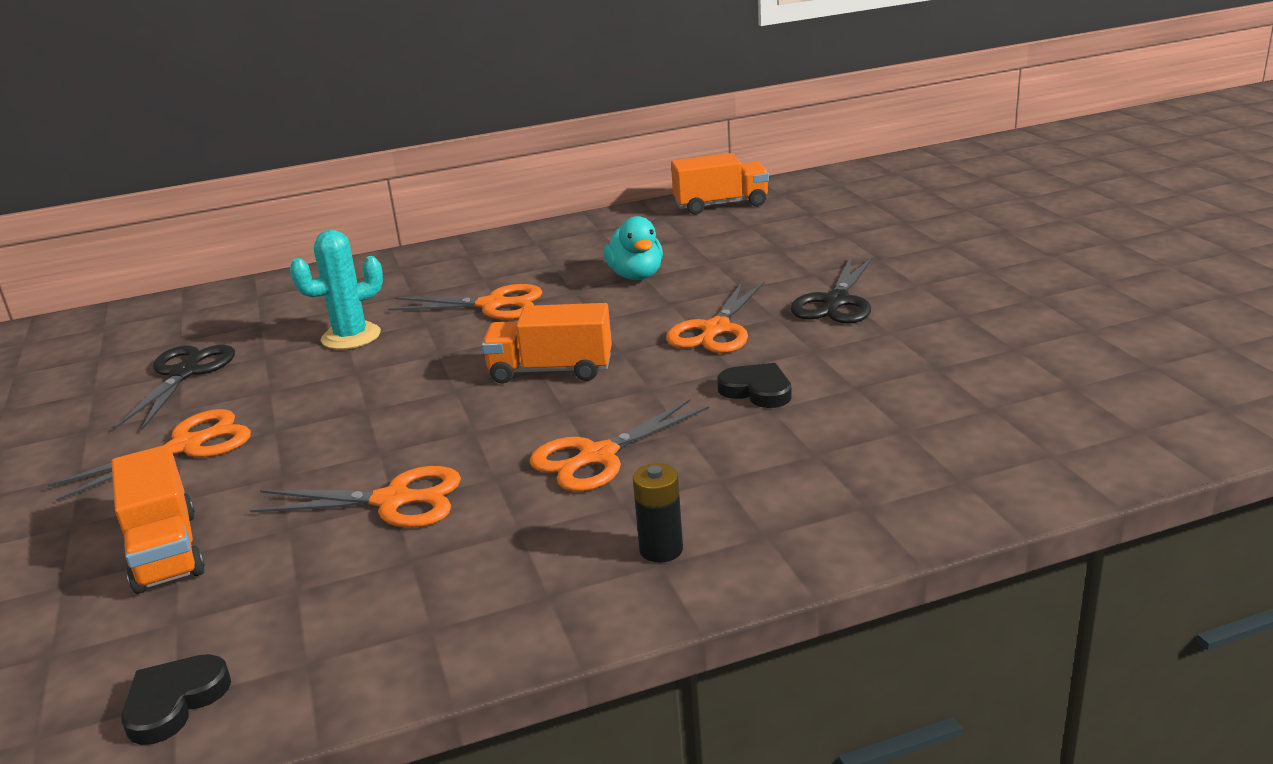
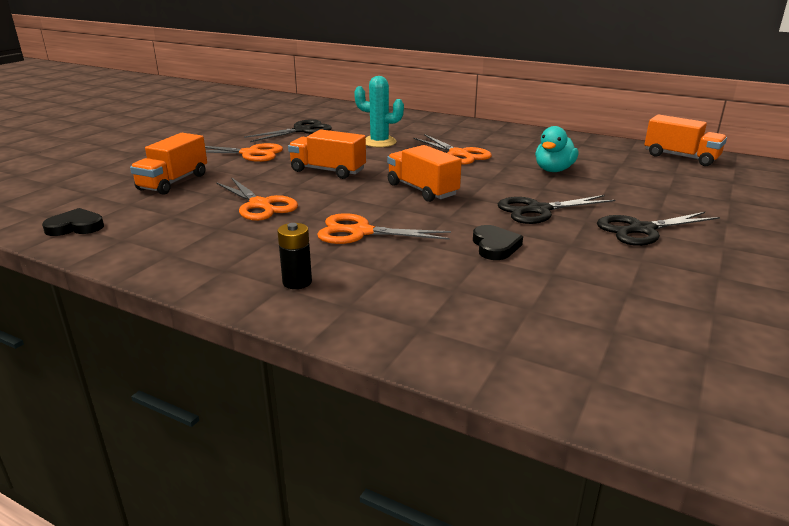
camera: 45 degrees right, 0 degrees up
(374, 409) = (328, 171): none -> orange truck
(716, 329) = (539, 210): orange scissors -> black scissors

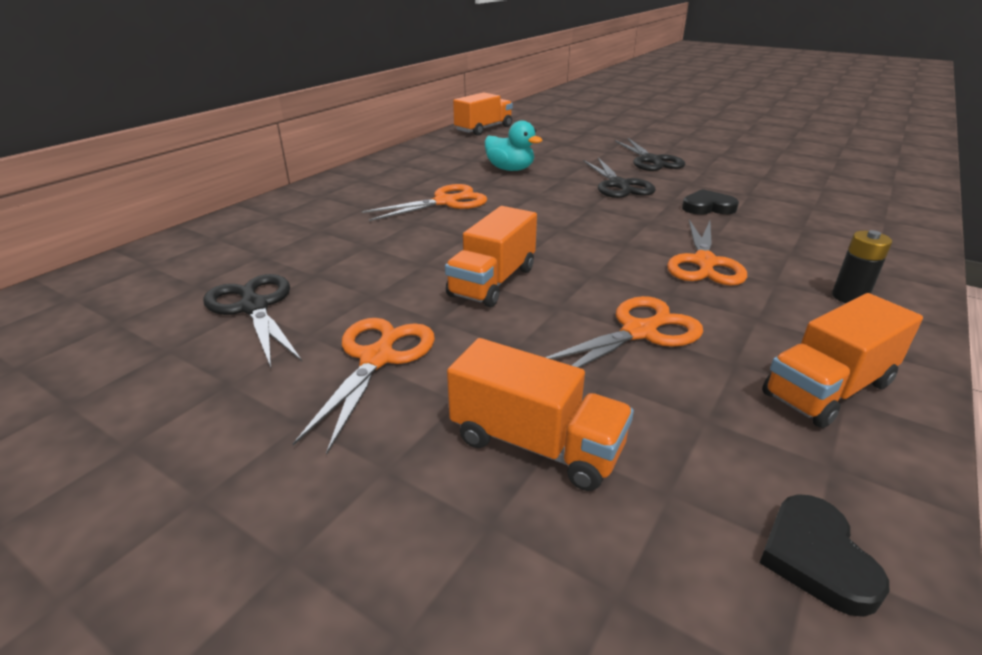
camera: 85 degrees left, 5 degrees up
(379, 142) = (370, 244): turquoise cactus -> none
(422, 190) = (569, 227): orange truck -> orange truck (828, 389)

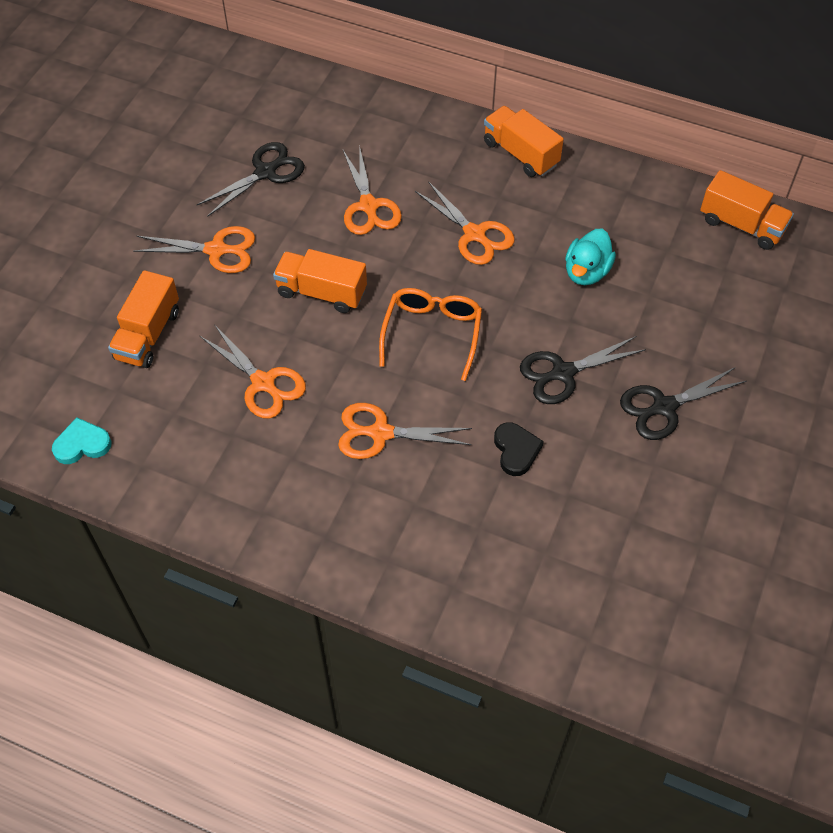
camera: 80 degrees right, 25 degrees up
(371, 246) = (368, 206): none -> orange scissors
(569, 229) = (432, 334): none -> orange glasses
(816, 557) = (82, 444): black heart -> turquoise heart
(828, 389) = (209, 481): orange truck -> orange truck (520, 154)
(849, 297) = (335, 528): black battery -> none

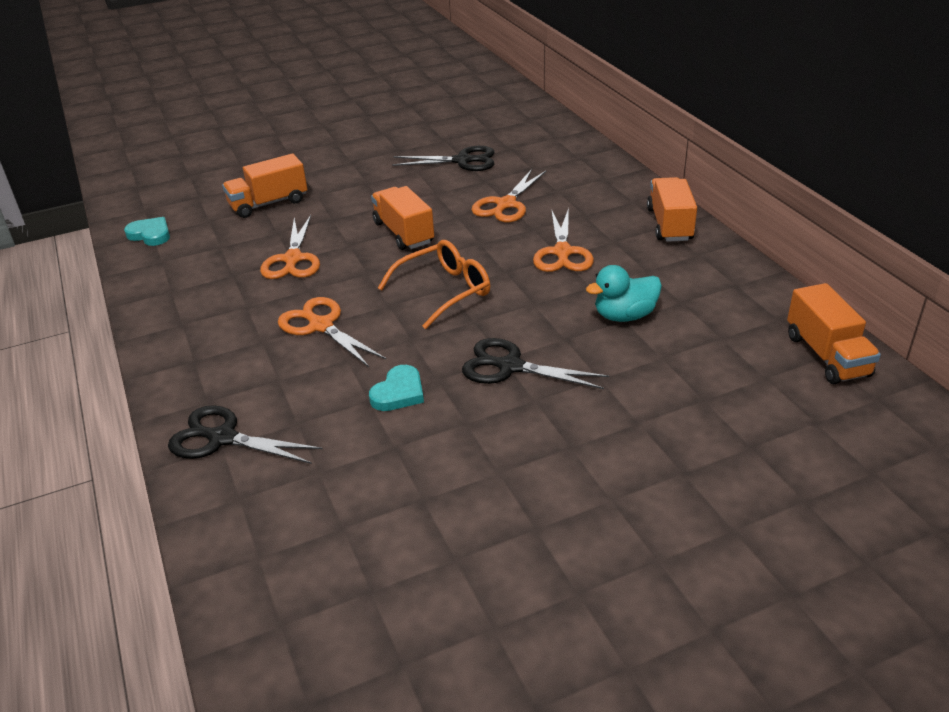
camera: 45 degrees right, 20 degrees down
(216, 250) = (372, 183): orange scissors -> none
(516, 450) = (399, 392): black heart -> turquoise heart
(664, 407) = (567, 438): black scissors -> black scissors (223, 438)

